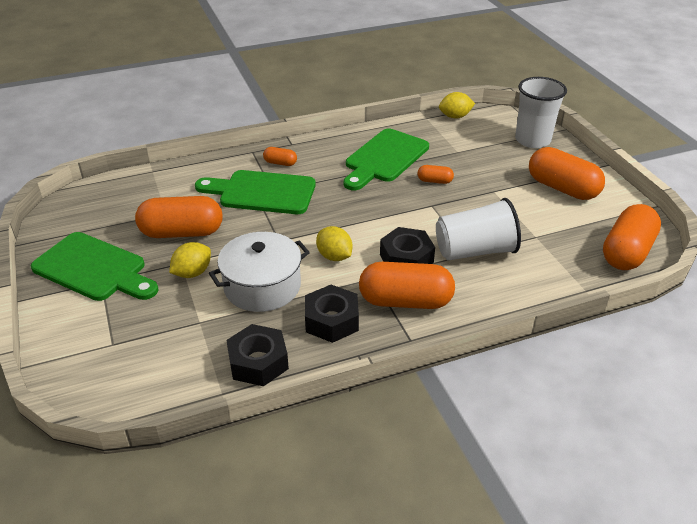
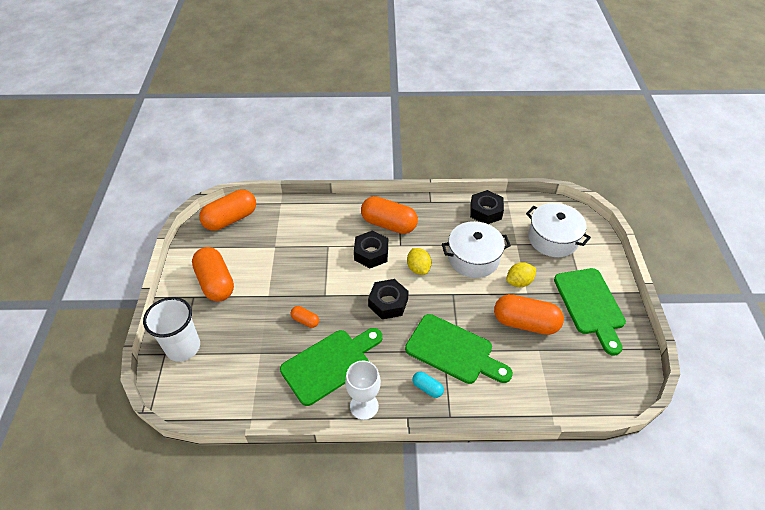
camera: 160 degrees left, 10 degrees up
(94, 269) = (590, 305): green cutting board -> green cutting board turned 150 degrees counterclockwise
(140, 344) = (553, 239): none -> white pot
(280, 163) = (427, 388): orange capsule -> turquoise capsule
(331, 320) = (437, 224): black nut -> black nut (388, 303)
(334, 142) = (364, 406): none -> white goblet
(455, 116) = (221, 410): yellow lemon -> none
(475, 251) = (323, 246): white cup -> none

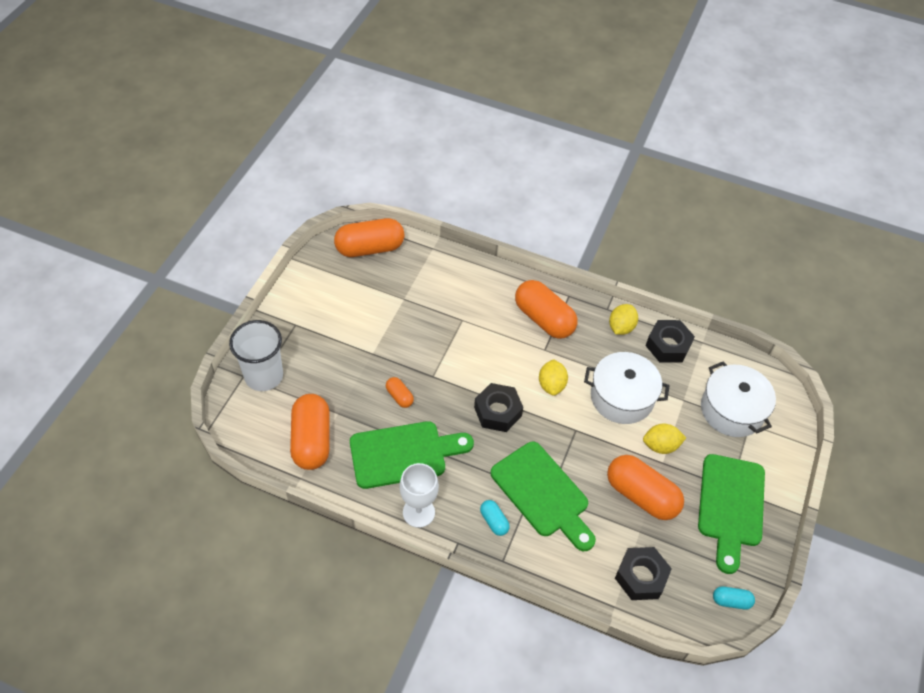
camera: 20 degrees right, 5 degrees up
(216, 282) = (324, 317): orange capsule -> orange capsule (312, 440)
(371, 253) = (506, 347): black nut -> black nut (641, 577)
(446, 211) = (621, 327): none -> yellow lemon
(630, 374) = (731, 601): none -> turquoise capsule

